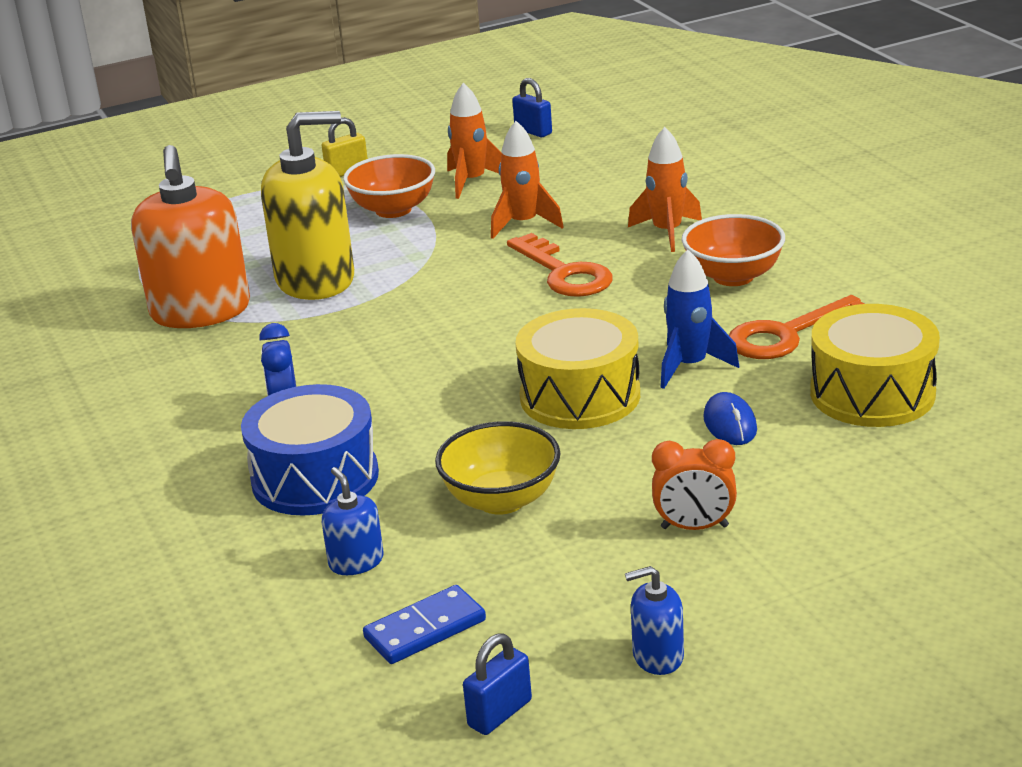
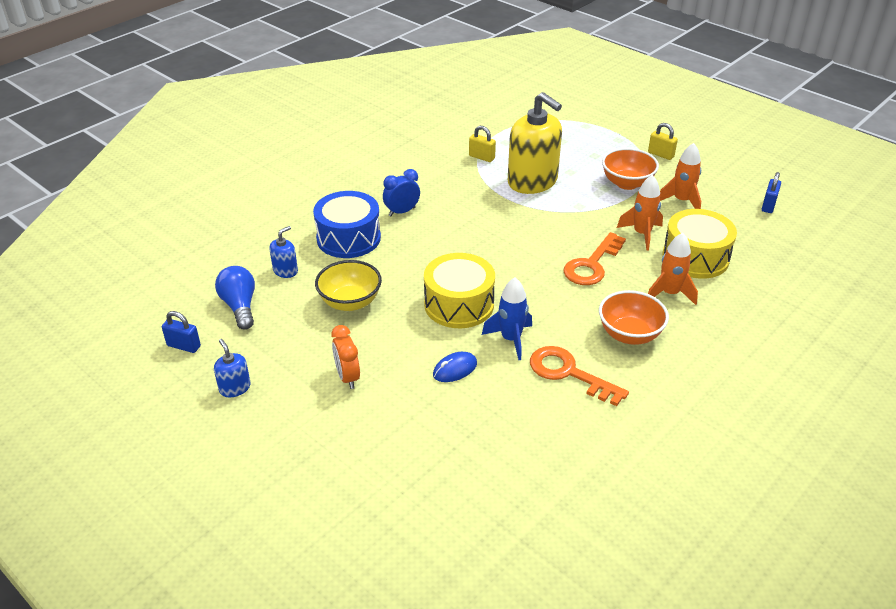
camera: 65 degrees right, 10 degrees up
(200, 311) = (481, 157): orange soap dispenser -> yellow padlock
(425, 629) = (240, 306): blue domino -> blue light bulb
(872, 393) = (516, 425): yellow drum -> yellow drum (695, 257)

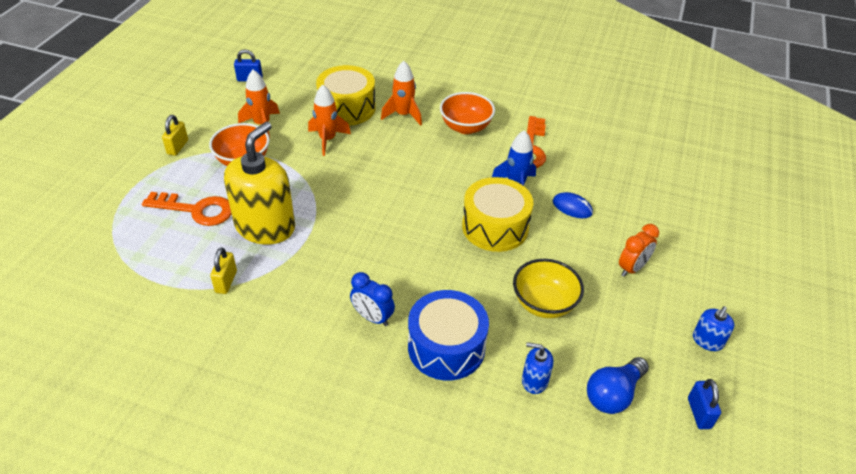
camera: 115 degrees left, 5 degrees up
(592, 265) = (389, 160): orange key -> orange key (196, 210)

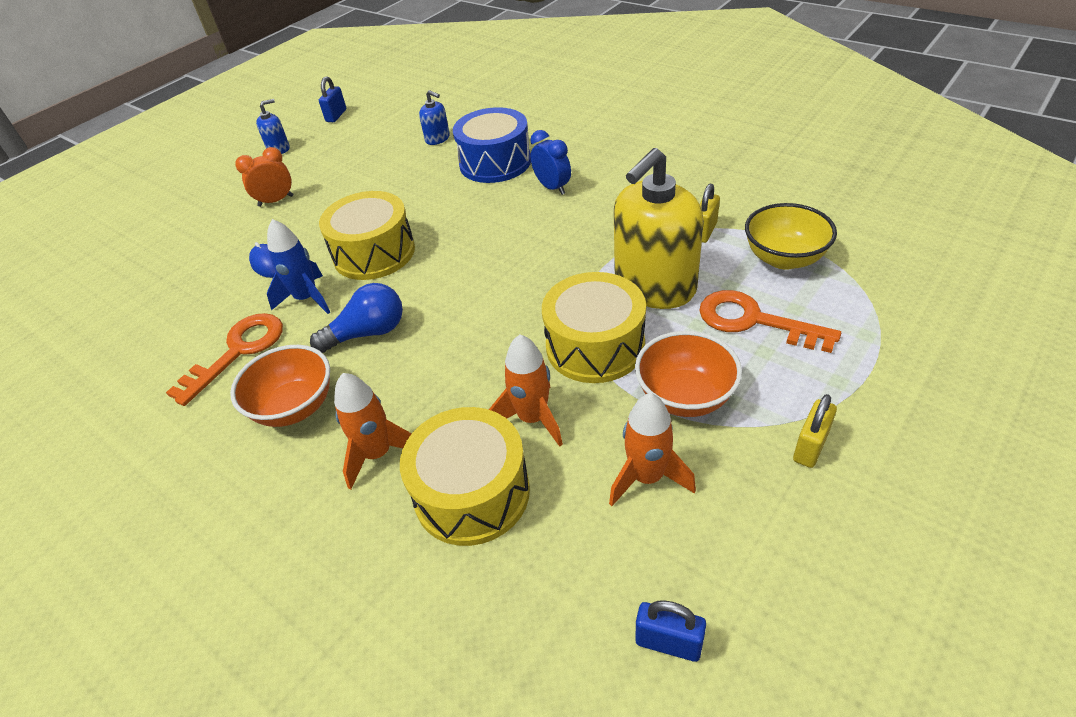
camera: 155 degrees left, 0 degrees up
(300, 181) = (595, 346): none -> yellow drum
(544, 304) = (385, 183): yellow bowl -> yellow bowl (784, 258)
(613, 394) = (385, 128): blue light bulb -> blue light bulb (368, 333)

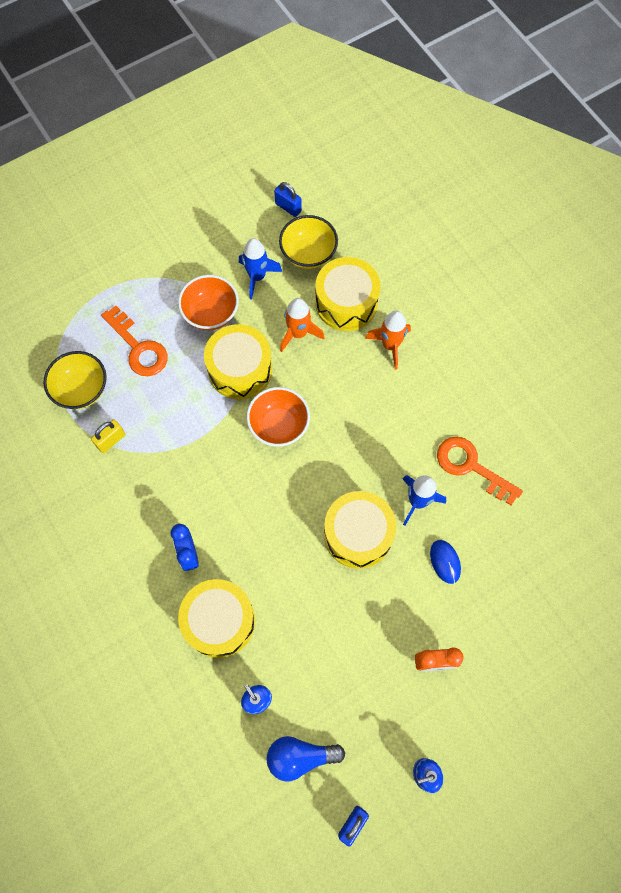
camera: 165 degrees left, 25 degrees up
(238, 351) = (471, 467): orange key -> orange key turned 75 degrees clockwise
(295, 407) = (435, 399): orange bowl -> orange bowl (279, 425)
(368, 333) = (379, 444): blue light bulb -> blue light bulb (300, 757)
(495, 162) = (219, 621): blue drum -> yellow drum
(577, 555) = (308, 254): none -> yellow bowl
(647, 477) = (257, 277): orange rocket -> blue rocket
(654, 286) = (177, 403): yellow soap dispenser -> none
(810, 447) = (171, 261): yellow padlock -> none

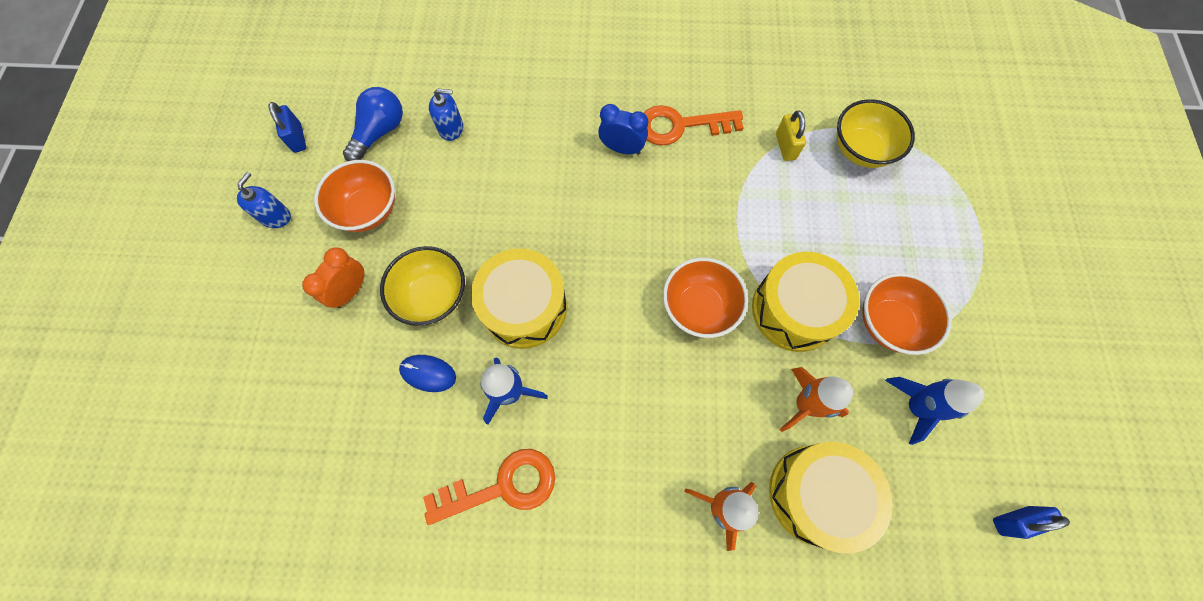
camera: 125 degrees right, 0 degrees up
(138, 347) = (883, 225): orange key -> orange key (680, 126)
(219, 621) = (540, 138): yellow drum -> none
(308, 254) = (920, 496): yellow bowl -> yellow bowl (433, 296)
(369, 705) = (368, 210): none -> orange bowl

